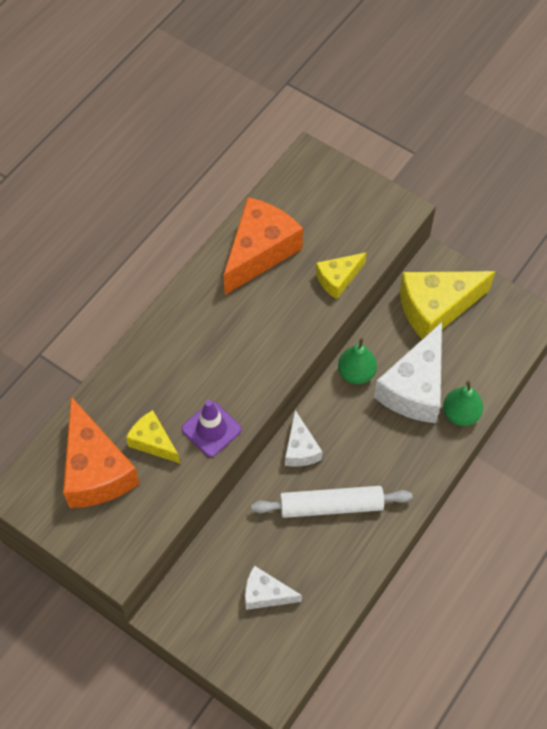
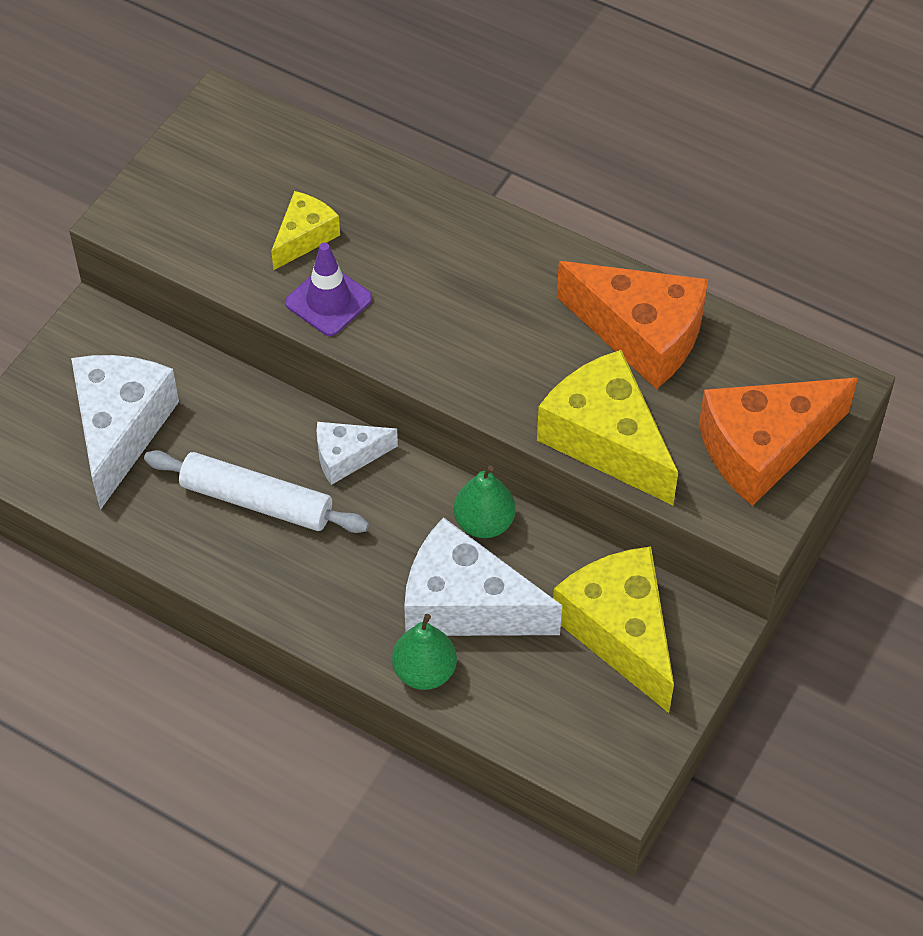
camera: 85 degrees right, 5 degrees down
(96, 470) = (259, 180): orange cheese -> orange cheese (763, 448)
(266, 594) = (120, 430): white cheese -> white cheese, size x1.83
(331, 506) = (256, 501): white rolling pin -> white rolling pin turned 60 degrees counterclockwise
(338, 279) = (606, 440): yellow cheese -> yellow cheese, size x1.83

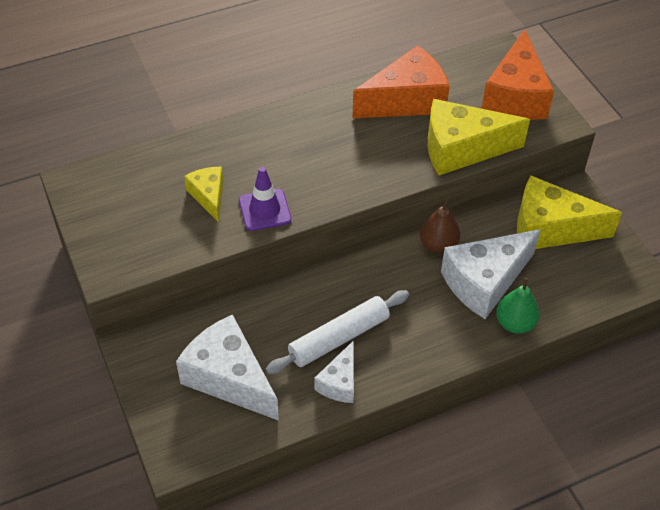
camera: 55 degrees left, 5 degrees down
(347, 457) = (344, 280): white cheese -> white cheese (339, 382)
(484, 522) = (438, 245): green pear -> brown pear

